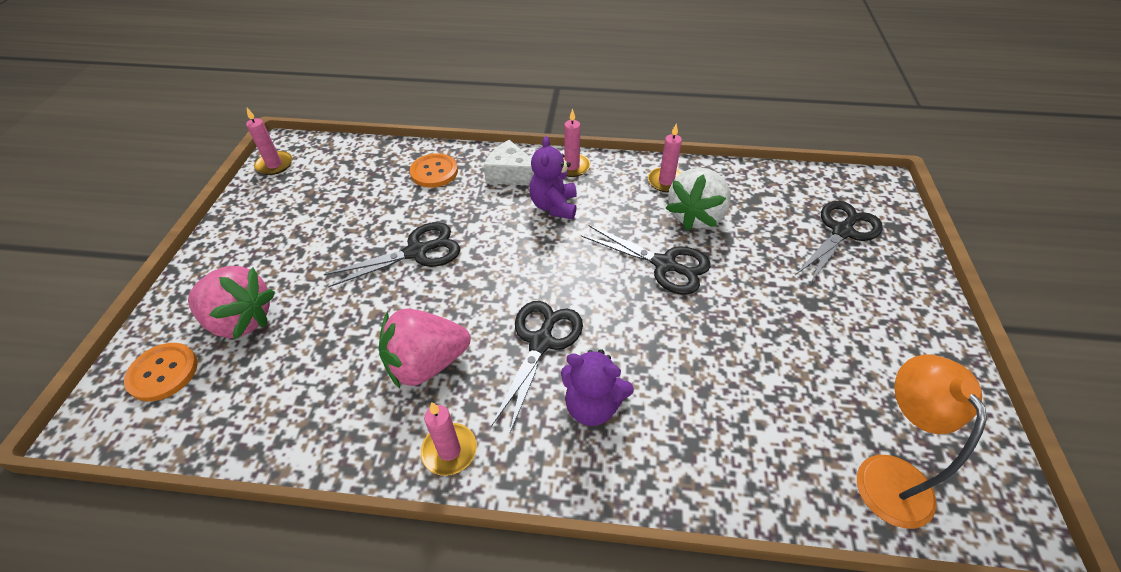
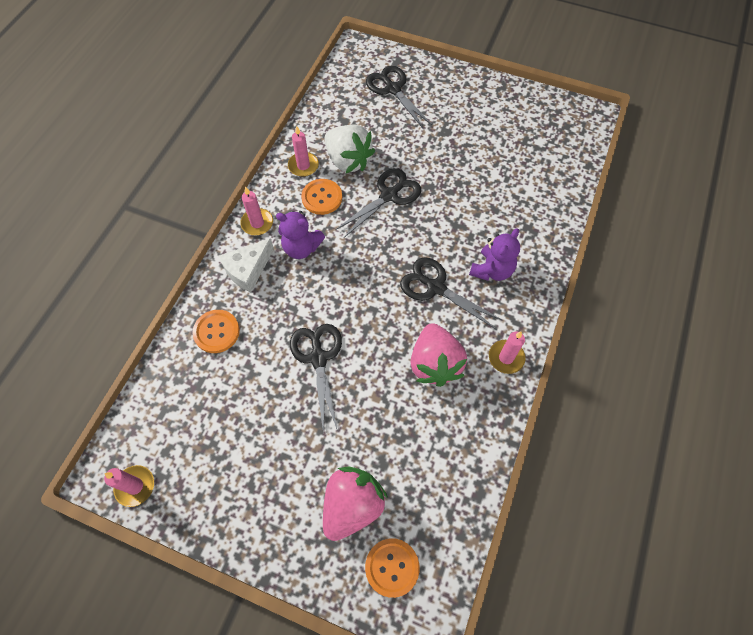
camera: 75 degrees left, 15 degrees up
(629, 206) = (322, 197): none -> orange button
(886, 474) = (561, 150): orange lamp -> none

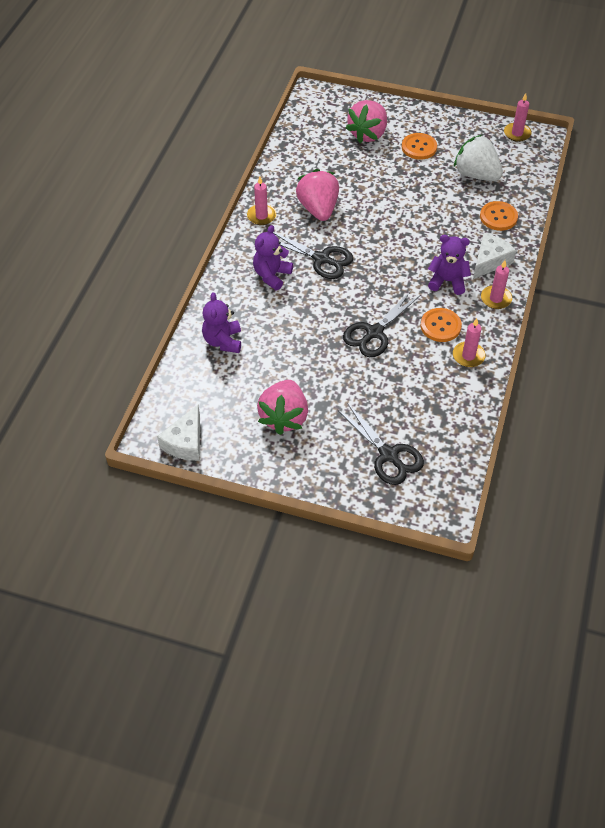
camera: 175 degrees right, 10 degrees down
(318, 358) = (411, 206): black scissors -> none
(348, 161) = (422, 364): white strawberry -> white strawberry (476, 175)
(392, 567) = (338, 111): orange button -> orange button (419, 147)
(478, 124) = (284, 417): none -> pink strawberry
(539, 197) = (223, 341): none -> purple teddy bear
(562, 110) = (185, 442): none -> white cheese

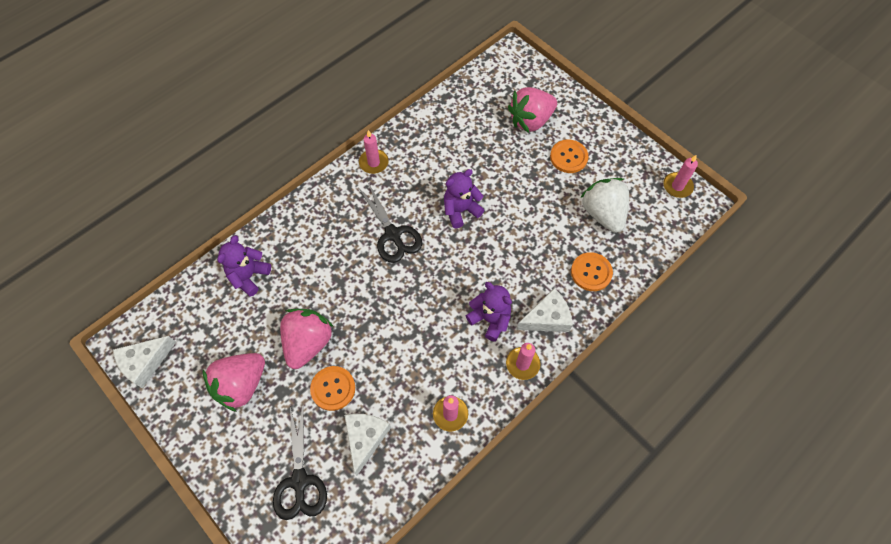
camera: 30 degrees right, 10 degrees up
(272, 275) = (338, 229): purple teddy bear -> purple teddy bear (460, 210)
(318, 209) = (428, 179): pink strawberry -> pink strawberry (308, 343)
(374, 333) = (382, 339): black scissors -> none
(416, 403) = (365, 438): none -> white cheese
(440, 326) = (448, 365): orange button -> orange button (333, 388)

